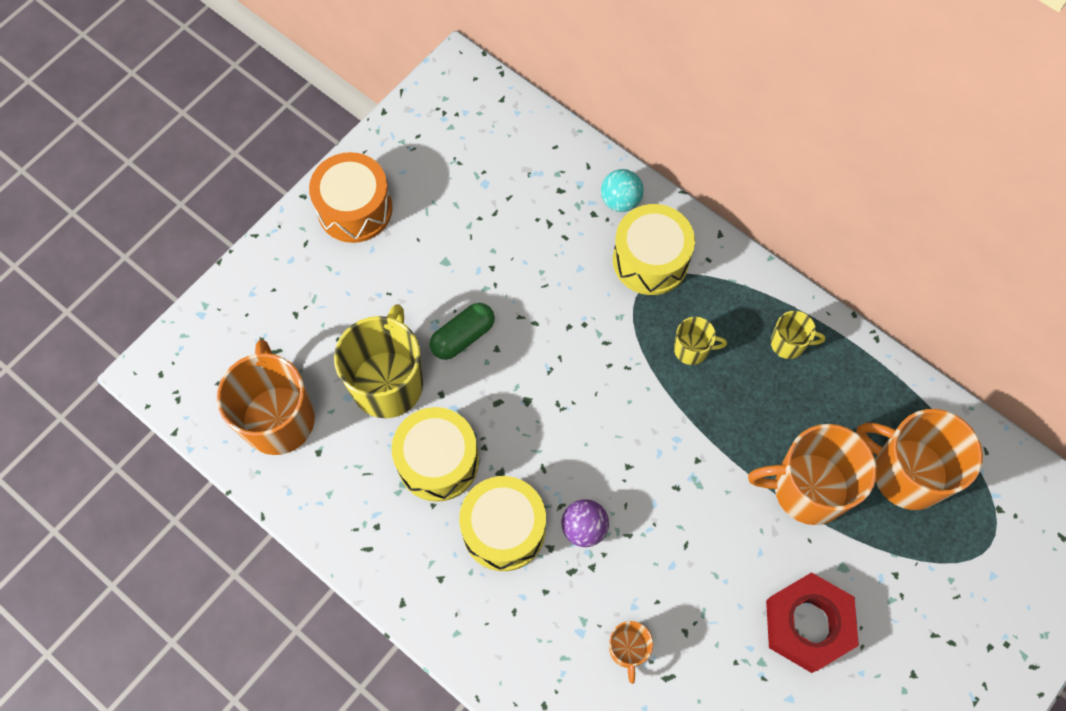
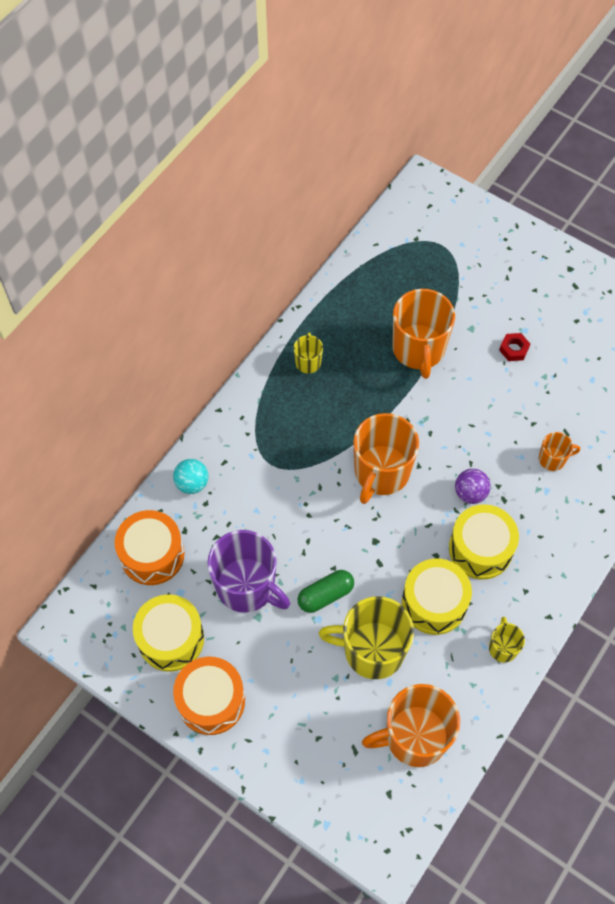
camera: 95 degrees left, 5 degrees down
(463, 336) = (325, 595): green capsule -> green capsule turned 75 degrees counterclockwise
(483, 252) = (247, 586): none -> purple mug
(533, 156) = (152, 555): none -> orange drum
(650, 260) = (245, 458): yellow drum -> yellow drum (171, 639)
(692, 349) = (319, 426): yellow mug -> yellow mug (503, 647)
(808, 624) = (514, 349): red nut -> red nut, size x0.47
(907, 473) = (398, 290): orange mug -> orange mug (381, 472)

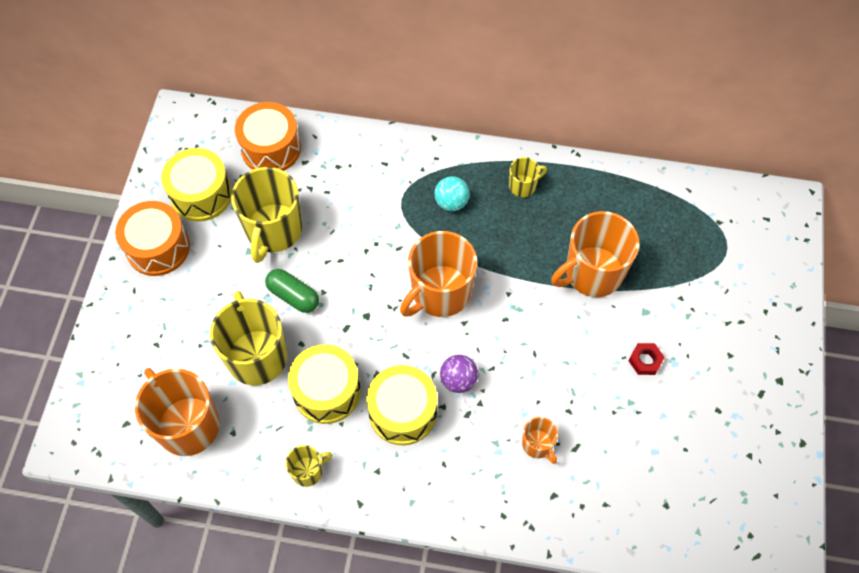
camera: 65 degrees right, 0 degrees up
(192, 483) = (351, 148): turquoise ball -> turquoise ball (451, 202)
(247, 586) = (274, 230): purple mug -> yellow mug
(381, 472) = (440, 293): orange mug -> orange mug turned 45 degrees counterclockwise

